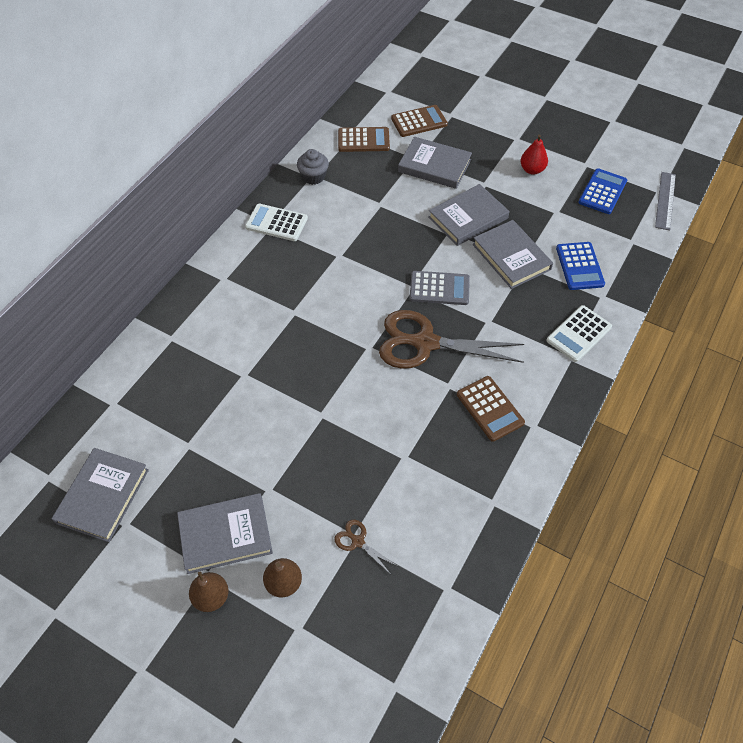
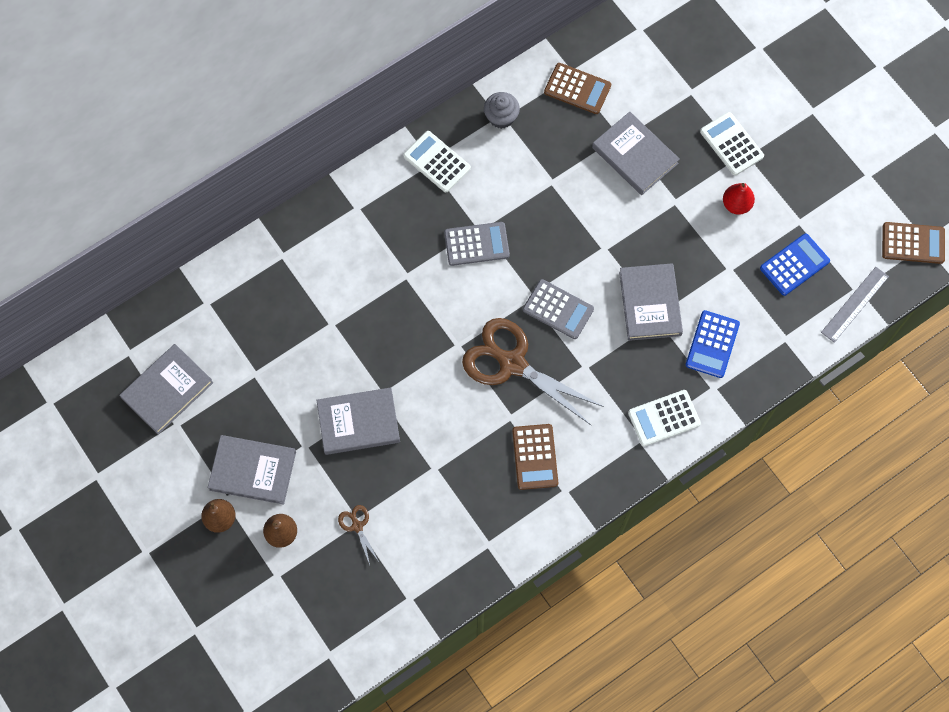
camera: 25 degrees right, 15 degrees up
(342, 267) = (476, 244): none -> grey calculator
(419, 121) = (650, 87): brown calculator -> brown calculator (913, 243)
(468, 218) = (633, 237): grey book -> grey book (358, 422)
(502, 135) = (731, 144): none -> white calculator

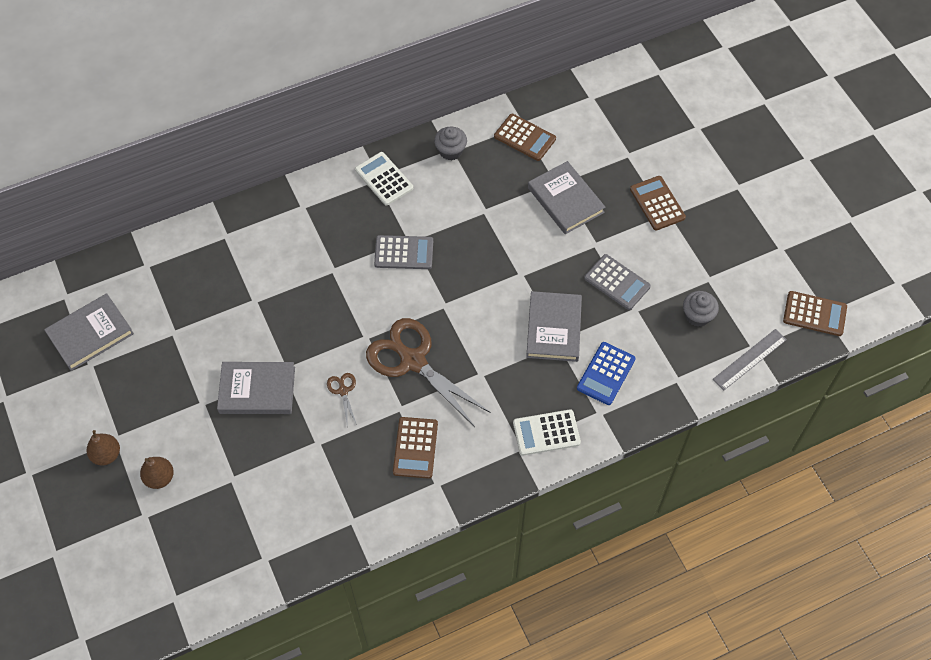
camera: 10 degrees right, 10 degrees down
(253, 470) = (148, 417): grey book -> none
(357, 526) = (232, 483): brown scissors -> brown scissors (343, 390)
(558, 309) = (466, 320): grey calculator -> grey calculator (617, 282)
(731, 144) = (657, 203): white calculator -> brown calculator
(736, 204) = (652, 255): red pear -> none
(794, 265) = (697, 315): blue calculator -> grey cupcake

